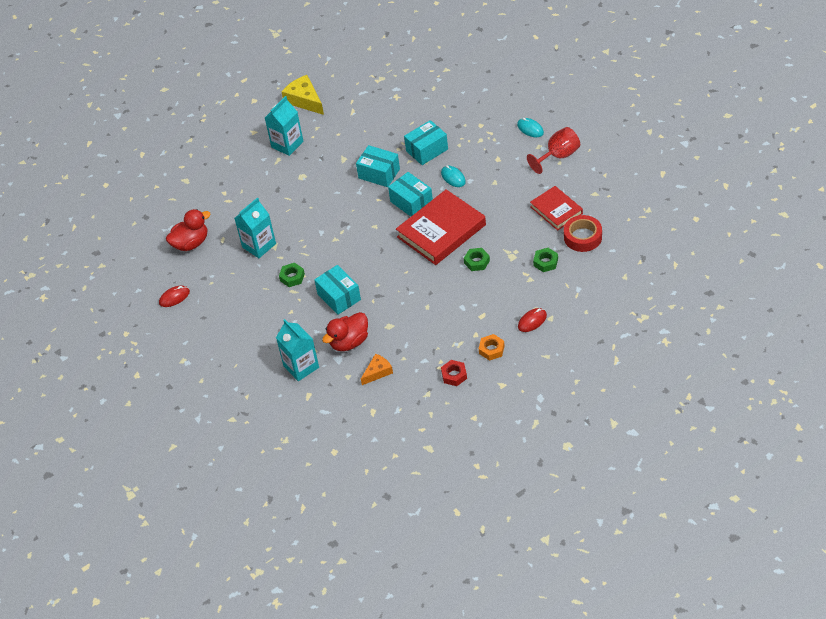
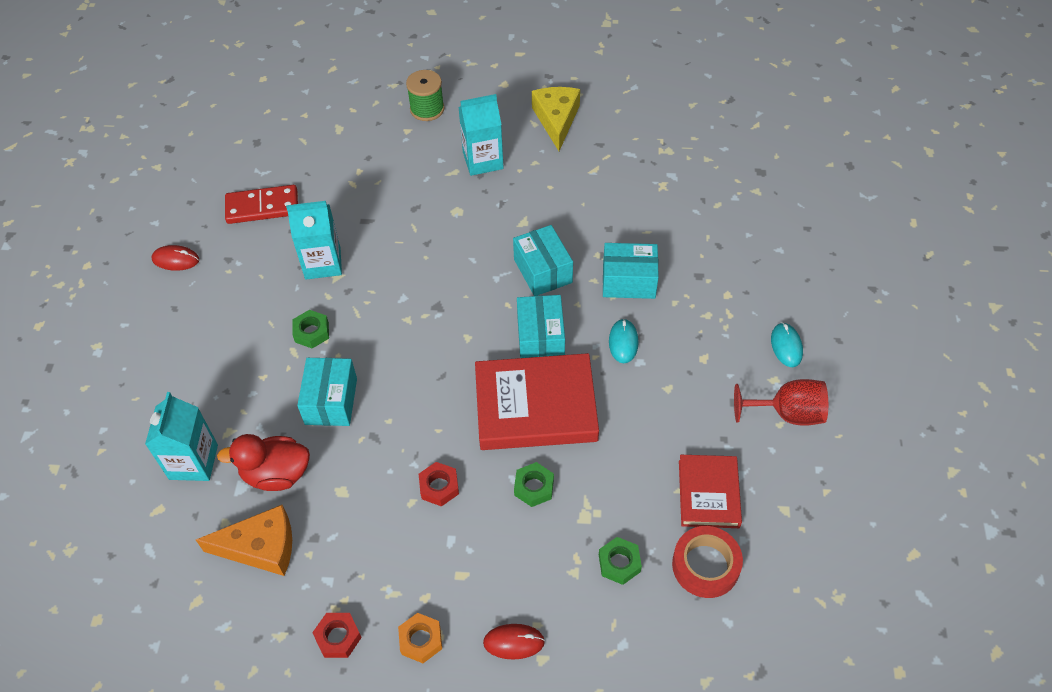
camera: 35 degrees right, 5 degrees up
(191, 243) = (262, 207): red duck -> red domino
(225, 139) = (427, 109): none -> green spool
(377, 372) = (261, 547): orange cheese -> orange cheese, size x1.60
(433, 292) = (439, 487): none -> red nut

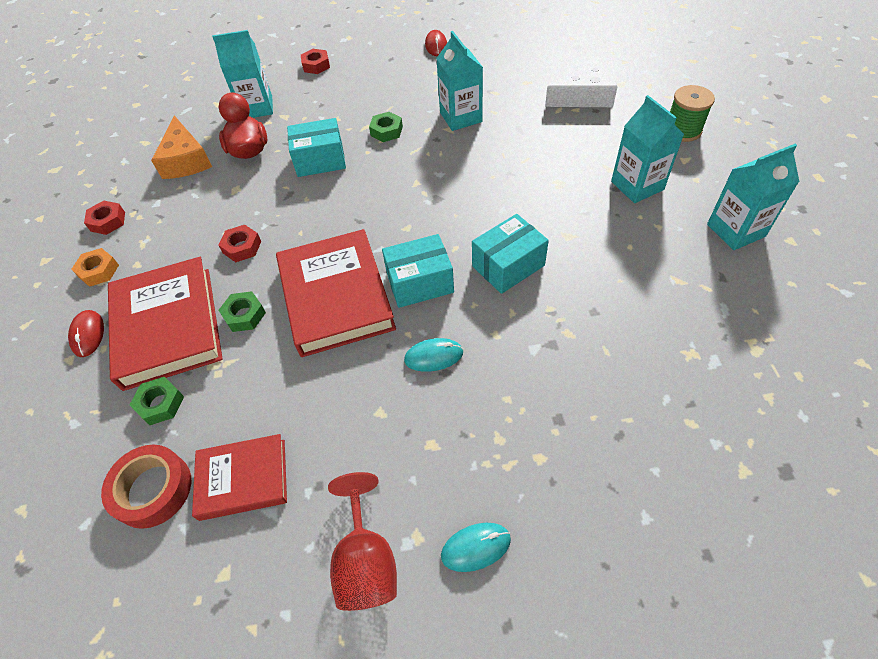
camera: 80 degrees right, 0 degrees up
(139, 388) = (316, 65): none -> red nut
(262, 207) = (507, 69): red domino -> none
(345, 159) = (585, 97): none -> white cheese
(527, 559) = (168, 326): none -> red book
(556, 120) = (735, 230): yellow cheese -> turquoise carton
(629, 281) = (522, 345): turquoise box -> none

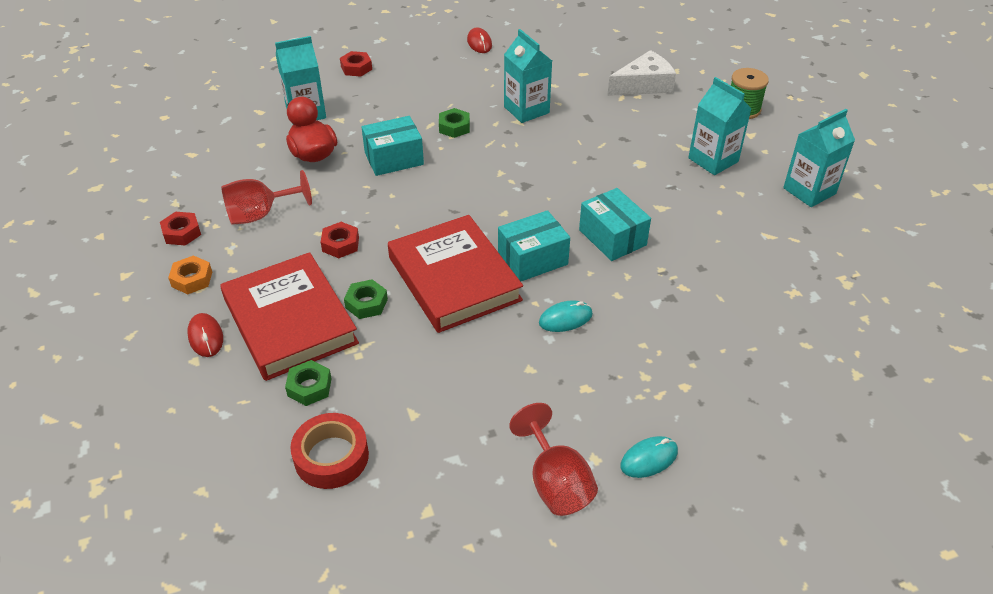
camera: 15 degrees left, 10 degrees down
(181, 209) = (260, 214): none -> red goblet
(186, 160) = (246, 168): orange cheese -> none
(243, 479) = (417, 437): red book -> none
(508, 266) = (612, 237): turquoise box -> turquoise box turned 75 degrees counterclockwise

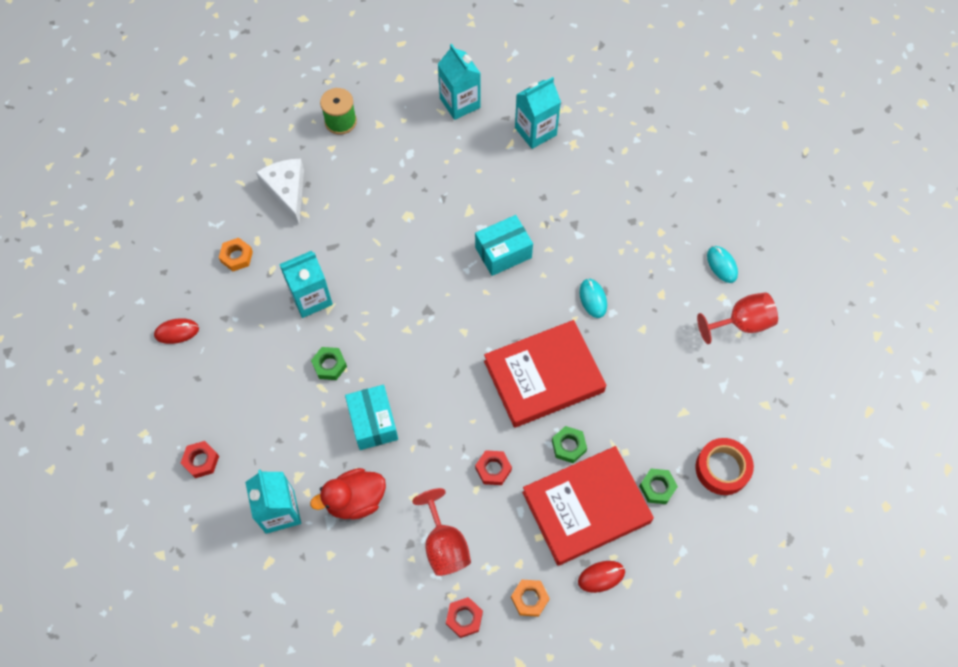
camera: 85 degrees left, 20 degrees up
(532, 259) = (524, 315): turquoise box -> none
(562, 64) = (236, 257): none -> orange nut
(713, 160) = (411, 160): turquoise carton -> turquoise carton (535, 131)

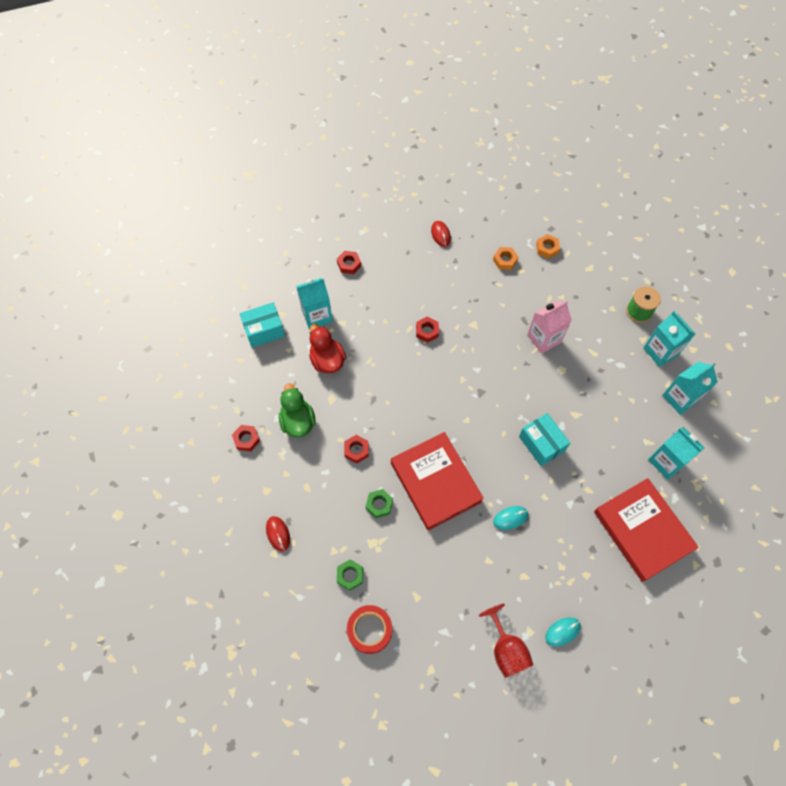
camera: 85 degrees right, 0 degrees up
(287, 191) = (566, 284): white cheese -> none
(311, 298) = (479, 312): turquoise carton -> turquoise carton (660, 351)
(329, 365) = (427, 331): green nut -> red nut
(362, 228) = (544, 338): none -> pink carton
(373, 422) = (385, 365): turquoise box -> turquoise box (264, 330)
(444, 545) = (298, 421): red goblet -> green duck
(529, 599) = (260, 483): orange nut -> orange nut (547, 248)
(586, 507) = (331, 520): red book -> red book (642, 531)

